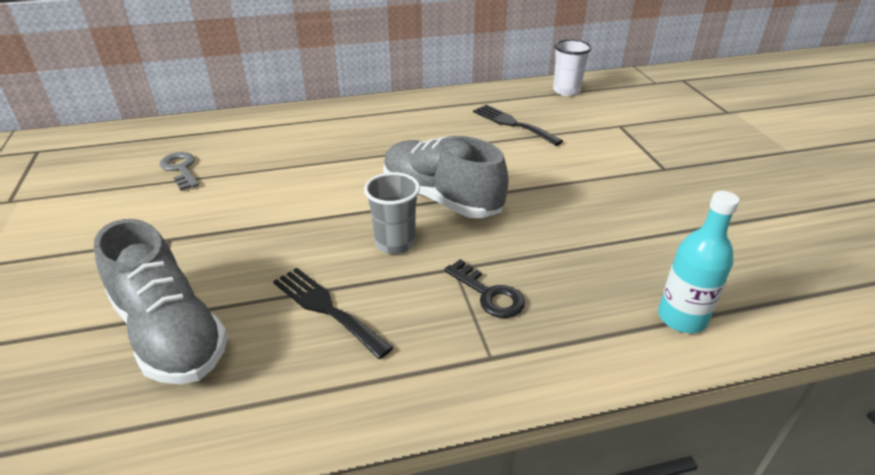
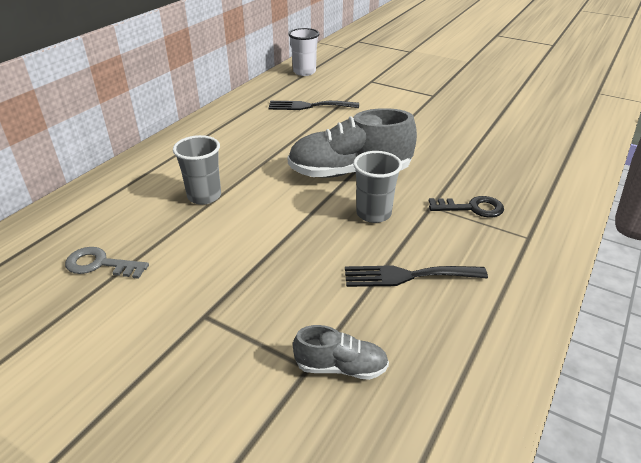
camera: 45 degrees left, 0 degrees up
(170, 333) = (341, 367): grey shoe -> grey shoe, size x0.49
(307, 158) = (204, 196): none -> grey cup
(682, 318) = (561, 165): turquoise bottle -> none

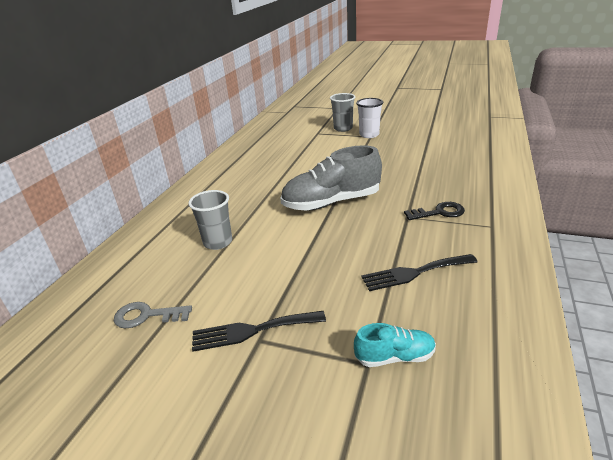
camera: 10 degrees left, 5 degrees down
(304, 72) = (261, 134): white cup -> white cup (369, 135)
(309, 106) = (276, 159): black fork -> black fork (252, 331)
(341, 367) = (394, 357): grey shoe -> turquoise shoe
(373, 214) = (365, 230): grey cup -> grey cup (343, 128)

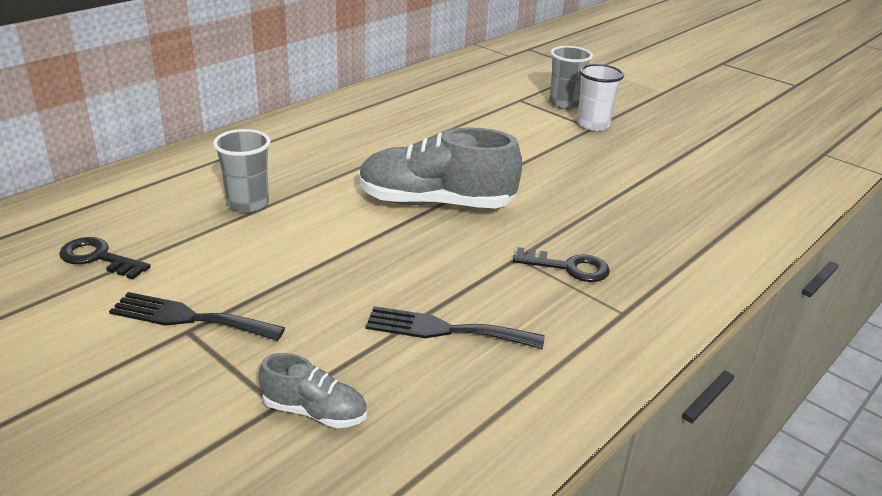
camera: 20 degrees right, 0 degrees up
(147, 316) = (98, 258): grey key -> black key
(394, 357) = (314, 411): turquoise shoe -> grey shoe

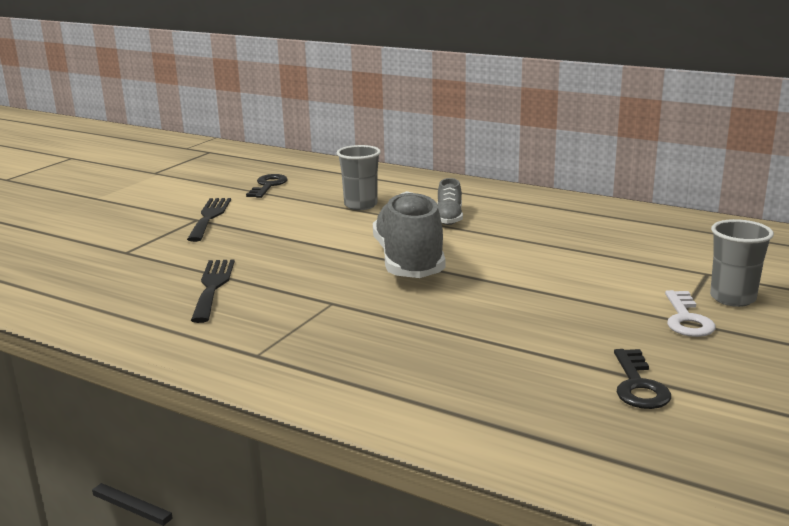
camera: 80 degrees right, 10 degrees down
(314, 411) = (119, 262): grey shoe -> grey shoe (449, 218)
(568, 267) = (325, 325): black key -> black key (638, 385)
(593, 125) = (686, 319): white cup -> white key

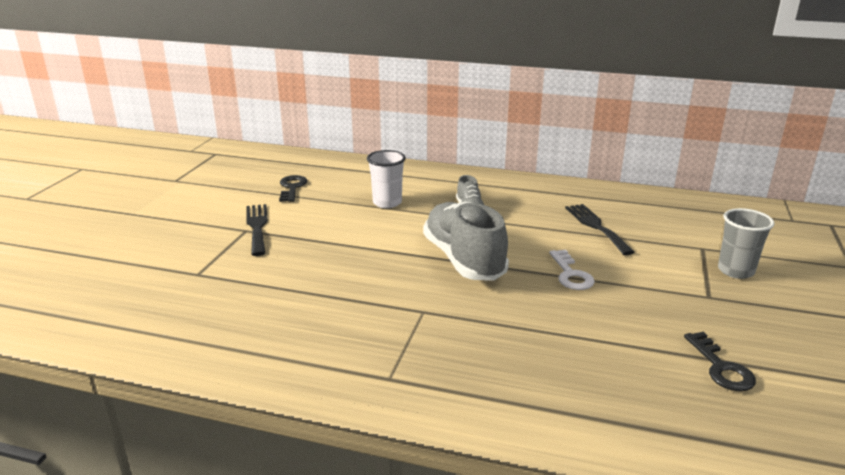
camera: 15 degrees left, 5 degrees up
(213, 287) = (305, 305): black fork -> black fork (596, 226)
(360, 205) = (387, 203): grey cup -> white cup
(686, 319) = (715, 295): white key -> white key (571, 274)

